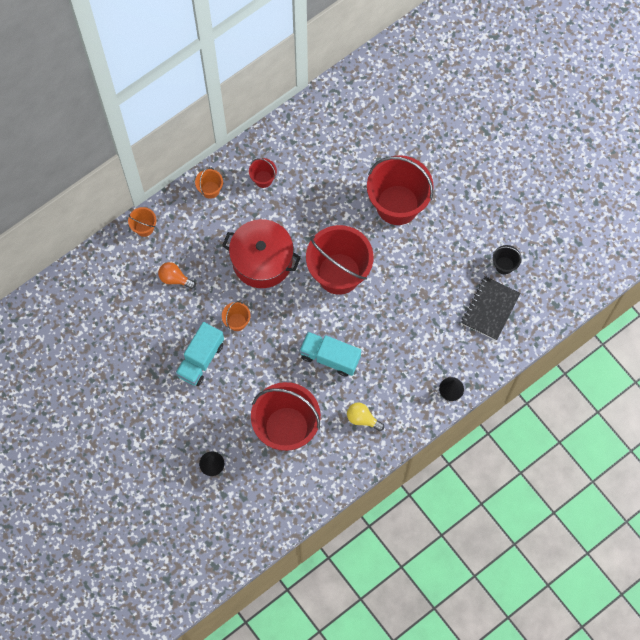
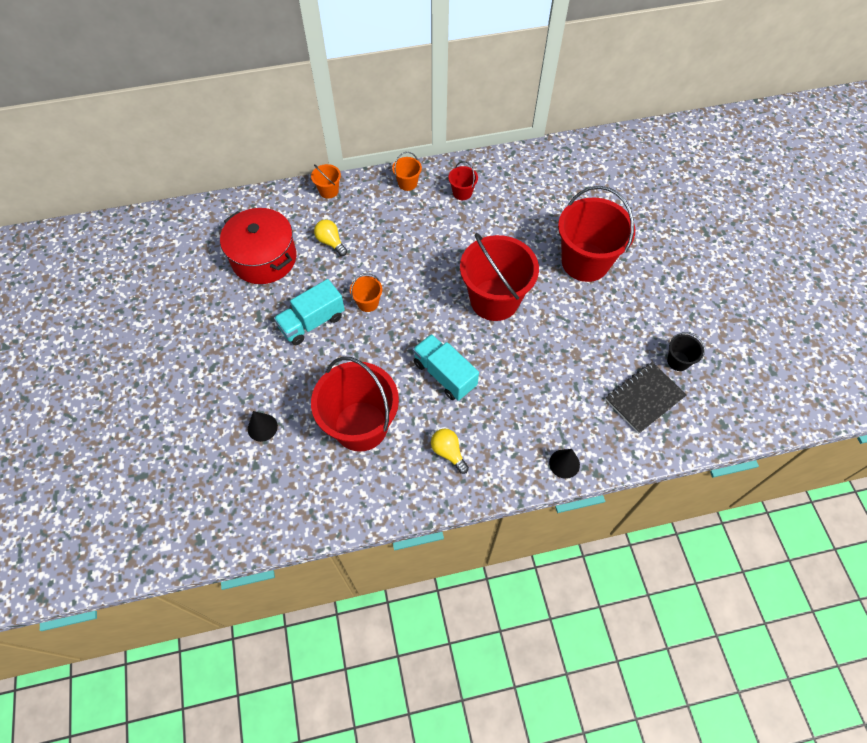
camera: 25 degrees right, 10 degrees down
(175, 278) = (331, 242): orange light bulb -> yellow light bulb
(262, 260) = (423, 259): red pot -> red pot (264, 258)

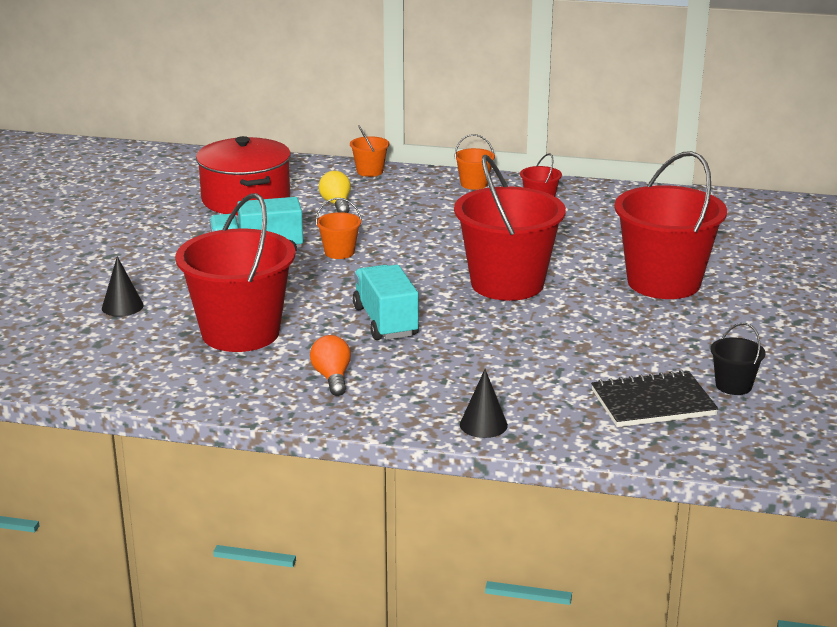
camera: 25 degrees right, 35 degrees down
(448, 452) = (332, 378): yellow light bulb -> orange light bulb

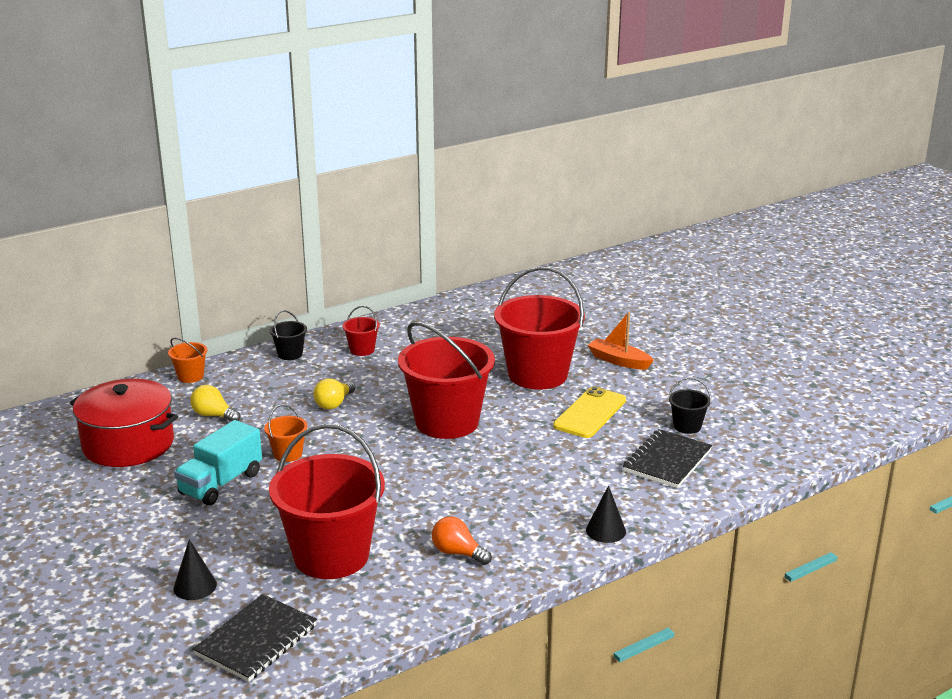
camera: 45 degrees left, 0 degrees up
(96, 358) = (256, 640): none -> black notebook
(385, 322) = (418, 491): turquoise truck -> none
(441, 233) = (334, 404): none -> yellow light bulb
(474, 184) = (290, 354): orange bucket -> black bucket
(653, 333) = (590, 413): none -> yellow phone
(772, 304) = (618, 361): none -> orange boat

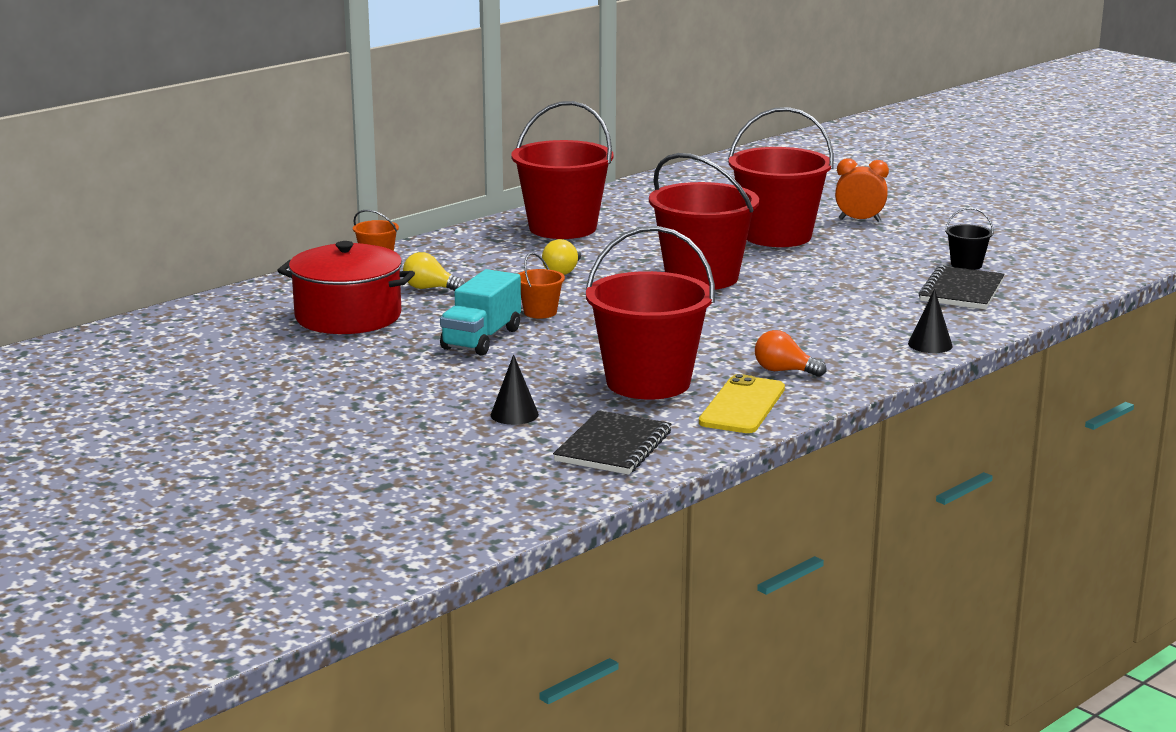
camera: 10 degrees left, 5 degrees down
(290, 354) = (480, 236): black bucket -> none
(362, 350) = (562, 228): red bucket -> red bucket, size x2.33
(590, 413) = (855, 261): yellow phone -> yellow phone (742, 406)
(618, 361) = (859, 220): orange boat -> orange clock

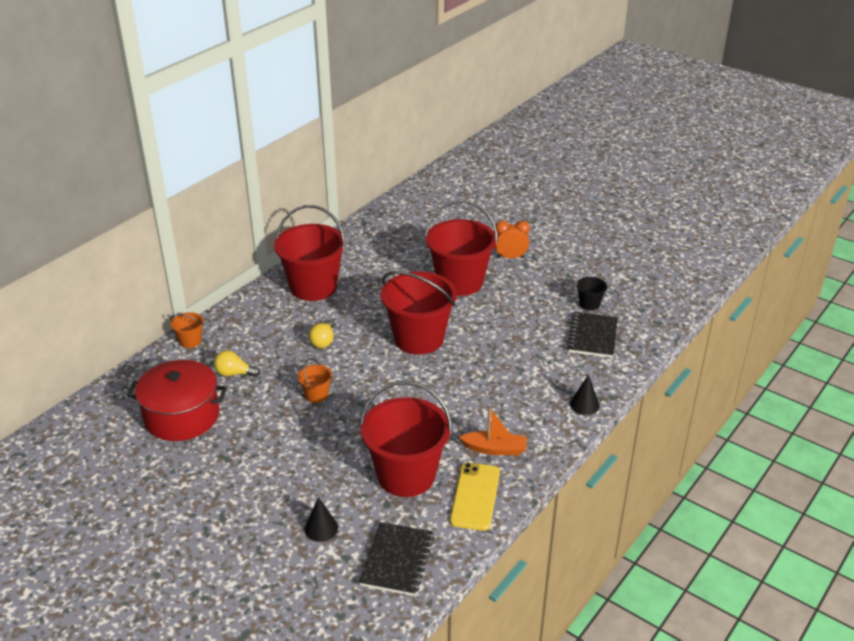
camera: 10 degrees left, 15 degrees up
(481, 339) = (281, 434): turquoise truck -> none
(784, 371) = (495, 449): orange light bulb -> orange boat

